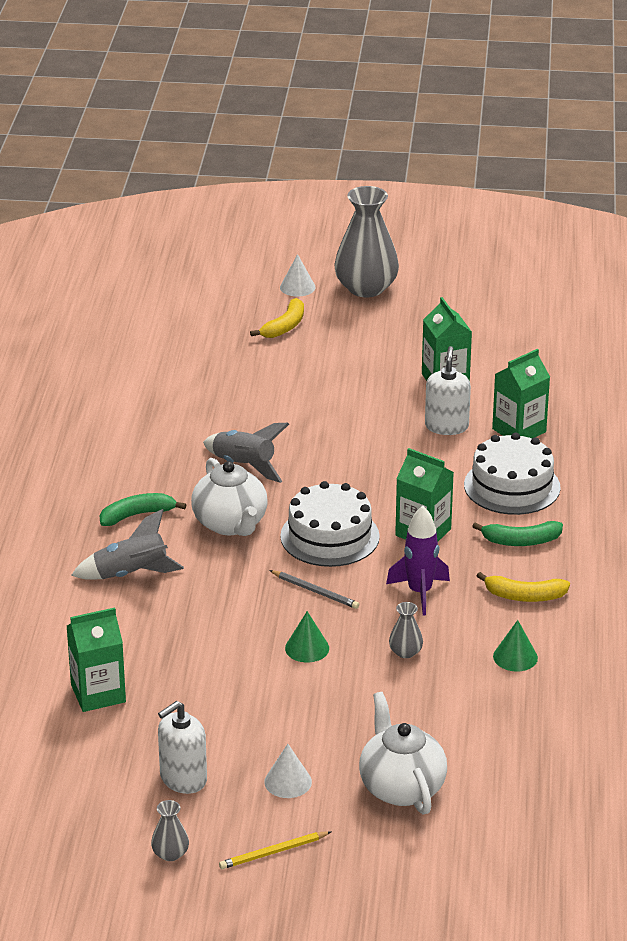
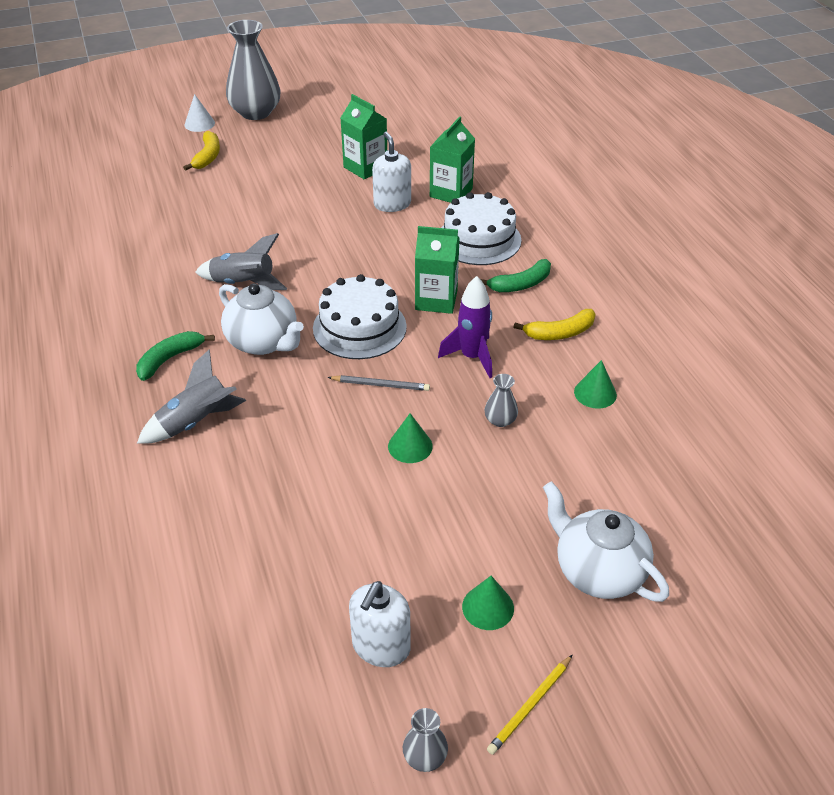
camera: 25 degrees left, 10 degrees up
(98, 693) = (233, 572): green carton -> none
(288, 781) = (488, 607): white cone -> green cone

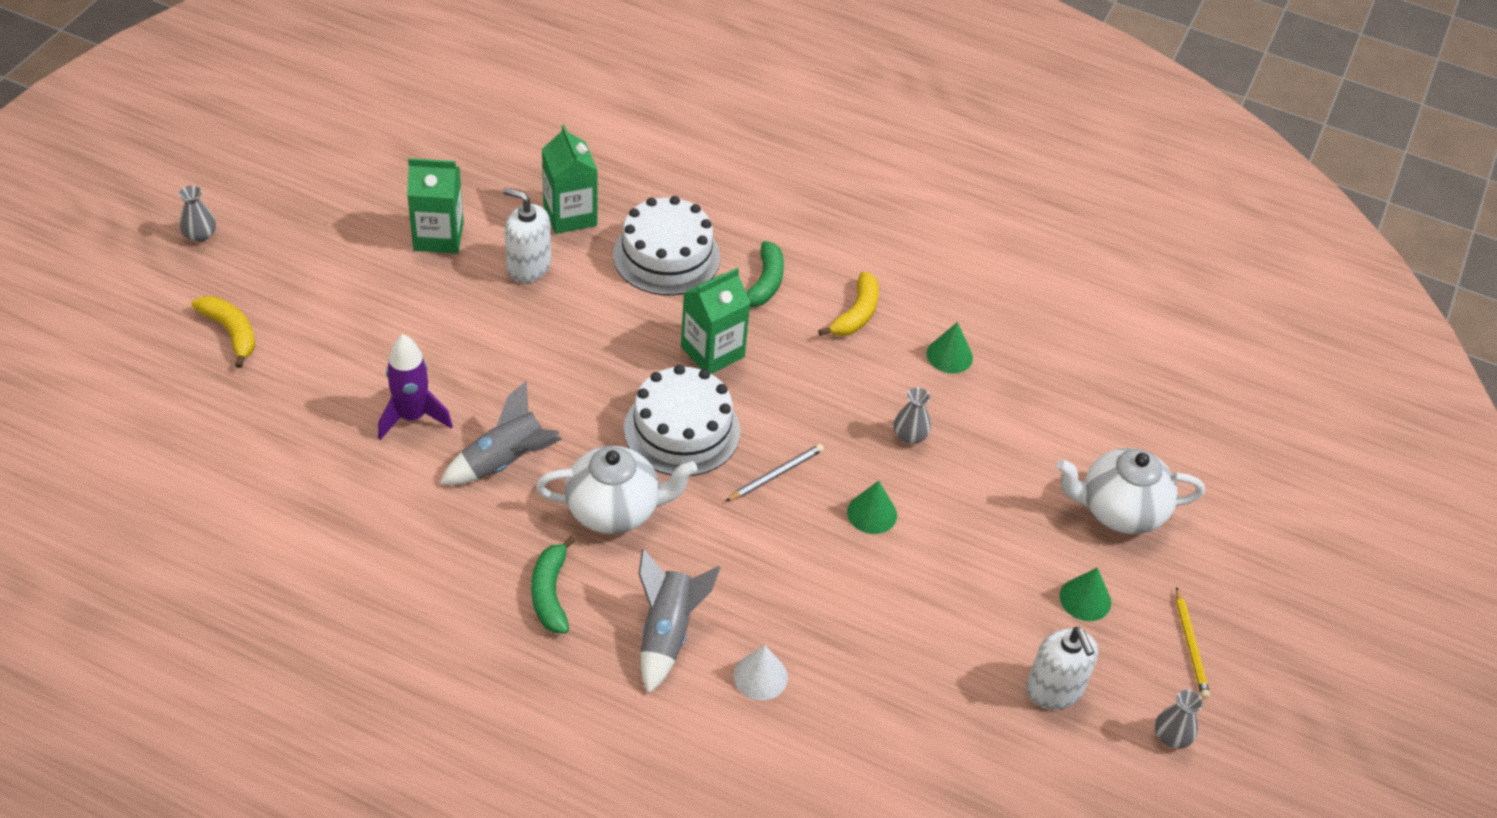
camera: 50 degrees left, 5 degrees up
(199, 124) = (150, 292): white cone -> white cone (760, 676)
(255, 112) = (200, 235): grey vase -> grey vase, size x0.43
(472, 357) = (815, 390): purple rocket -> purple rocket (412, 417)

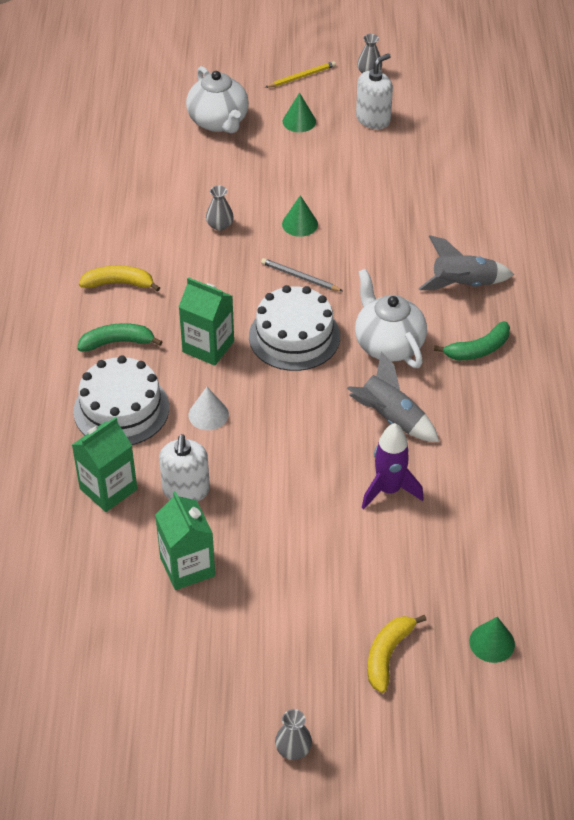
camera: 110 degrees left, 0 degrees up
(760, 676) = (460, 234): white cone -> white cone (208, 414)
(949, 355) = (131, 226): green cone -> green cone (492, 642)

